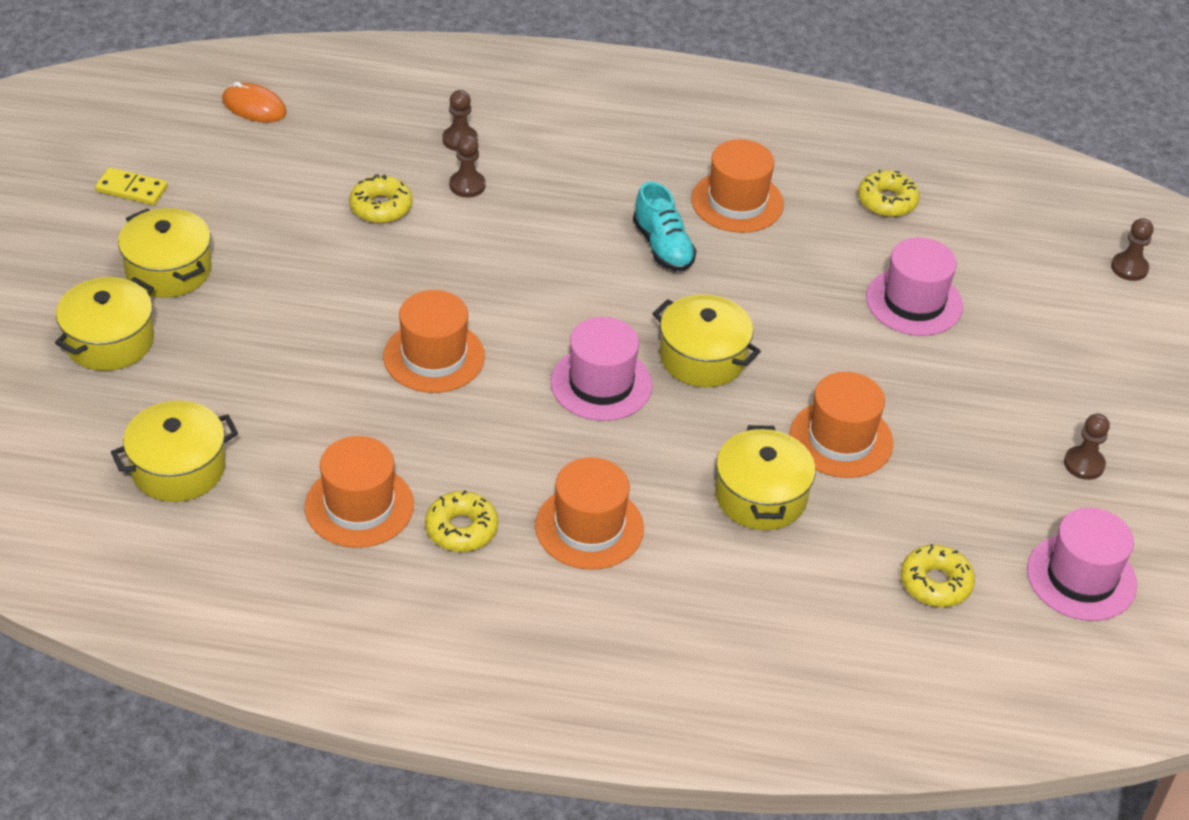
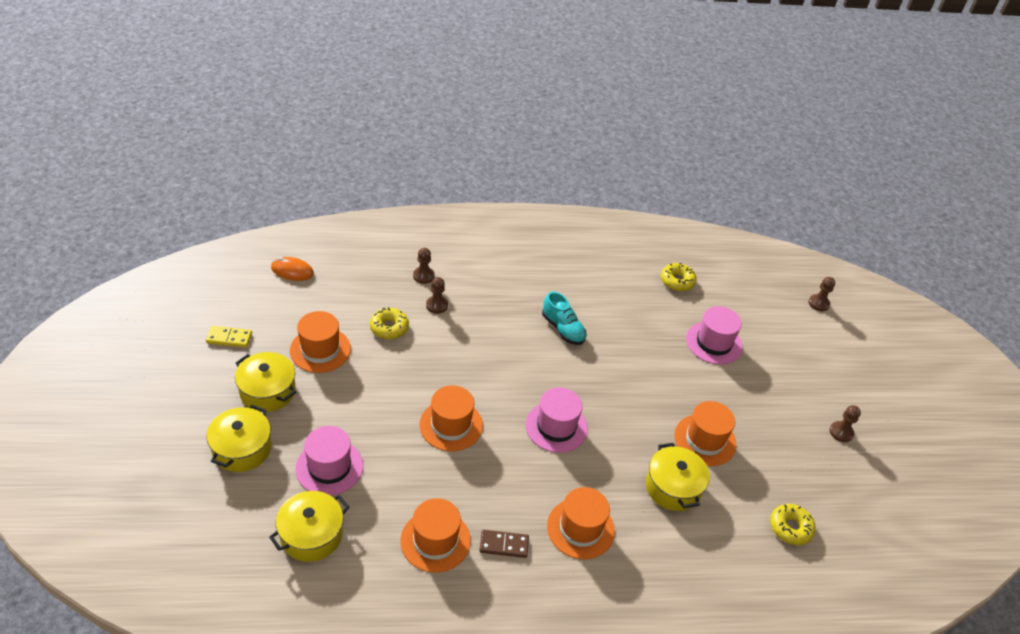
camera: 15 degrees left, 0 degrees up
(461, 529) = (504, 545): yellow donut -> brown domino
(702, 357) = (609, 399): yellow pot -> none
(737, 202) = (595, 293): orange hat -> orange hat (320, 350)
(1081, 577) = (867, 507): pink hat -> pink hat (329, 467)

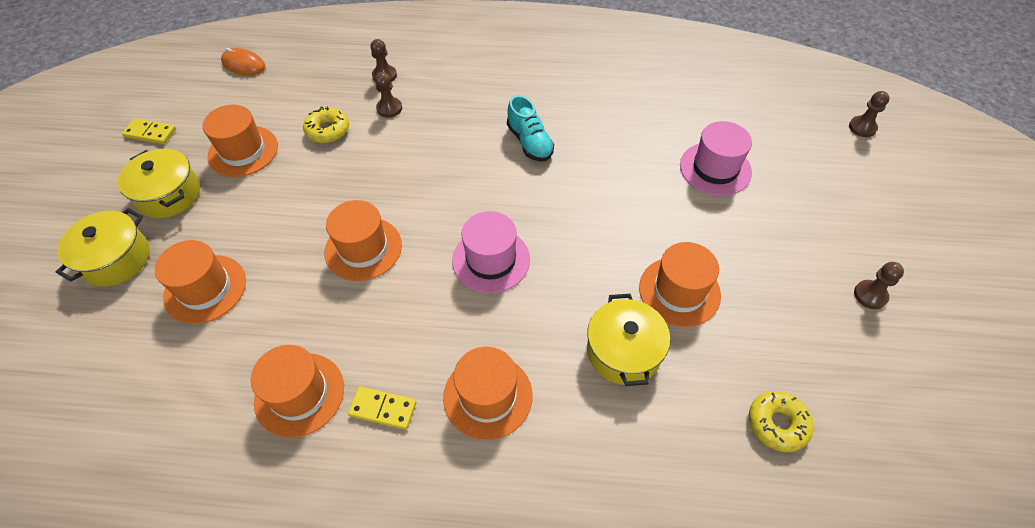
camera: 15 degrees right, 10 degrees up
(311, 535) = (155, 372): yellow pot -> none
(329, 467) = (205, 289): pink hat -> orange hat
(504, 545) = (383, 409): brown domino -> yellow domino
(677, 281) = (683, 93): yellow donut -> none

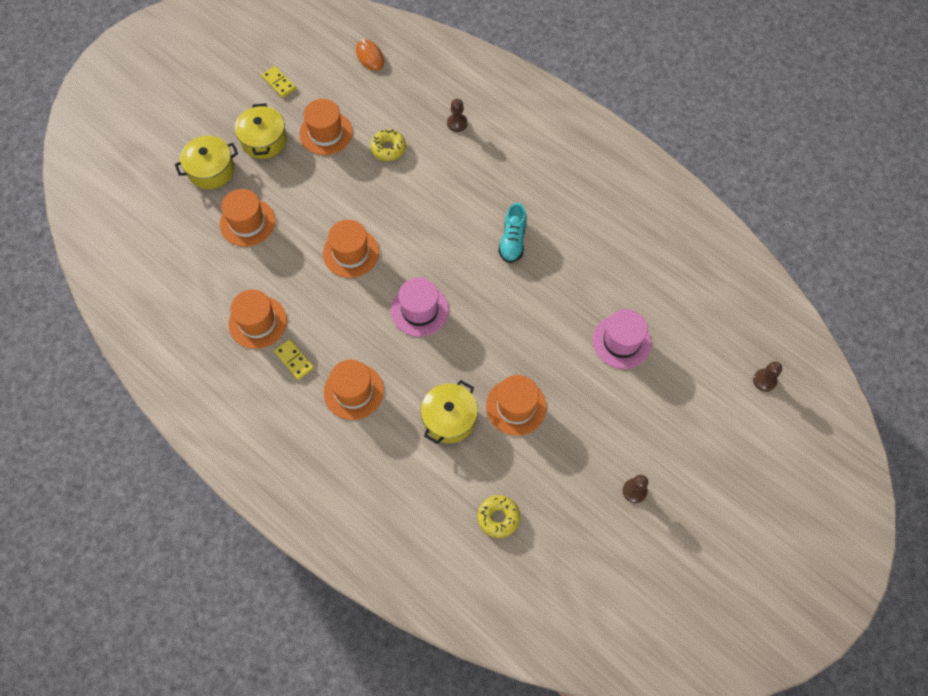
camera: 35 degrees right, 10 degrees up
(389, 108) = (440, 154): brown pawn -> none

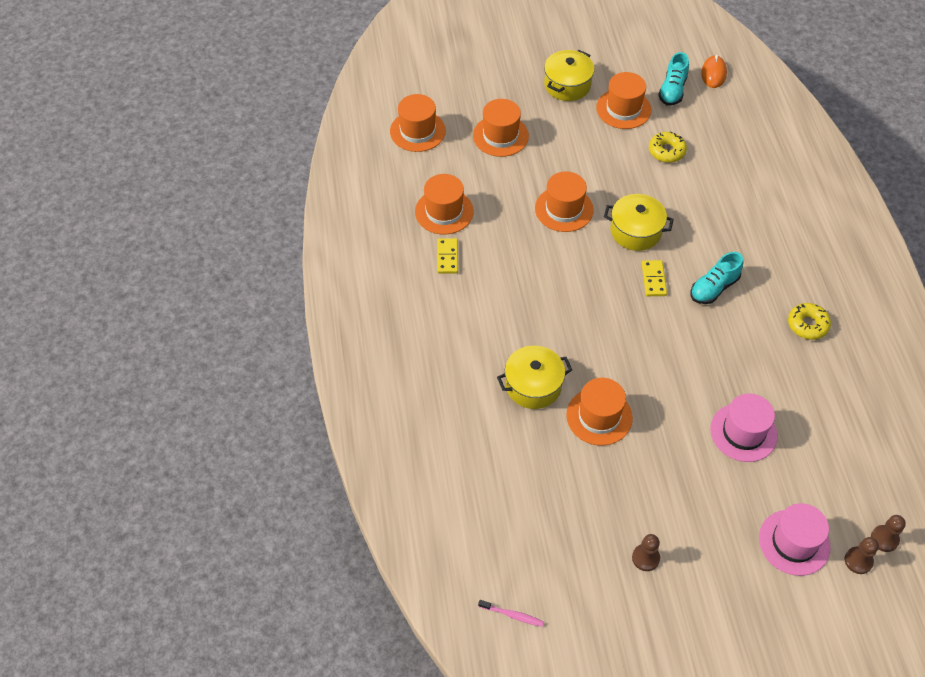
camera: 40 degrees right, 10 degrees down
(211, 170) = (506, 82): yellow pot -> yellow pot (635, 231)
(279, 83) = (617, 50): yellow domino -> yellow domino (653, 279)
(350, 91) = (672, 90): none -> turquoise shoe
(353, 391) = (473, 311): orange hat -> orange hat (417, 131)
(419, 310) = (583, 288): pink hat -> pink hat (794, 542)
(457, 123) = (746, 167): brown pawn -> brown pawn (884, 539)
(498, 517) = (506, 489): yellow donut -> yellow donut (807, 325)
(583, 611) = (512, 615): none -> pink toothbrush

